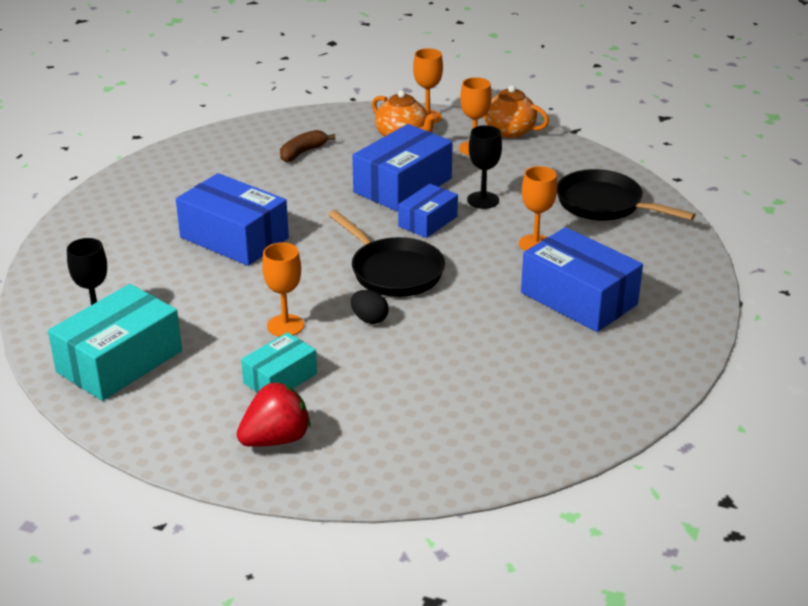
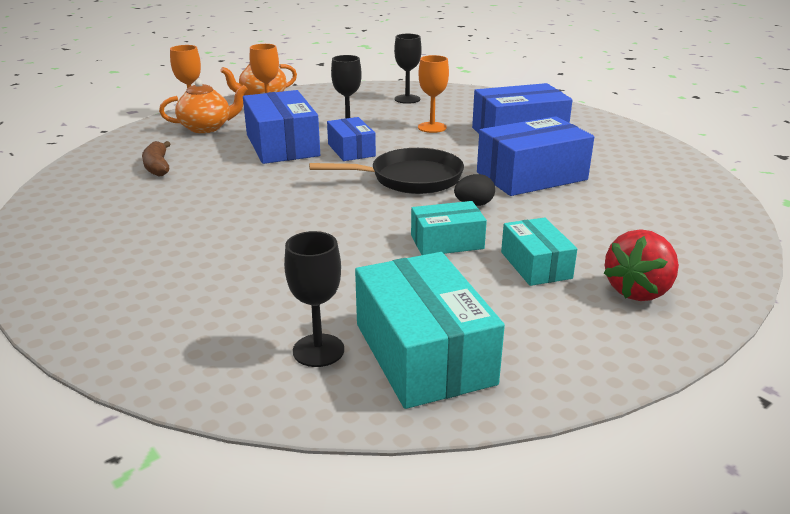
camera: 60 degrees left, 5 degrees down
(234, 238) = (258, 230): blue box -> blue box (531, 176)
(276, 439) = (638, 291): red strawberry -> red strawberry turned 135 degrees counterclockwise
(285, 326) = (447, 242): orange goblet -> turquoise box
(604, 204) = (407, 99): black pan -> black goblet

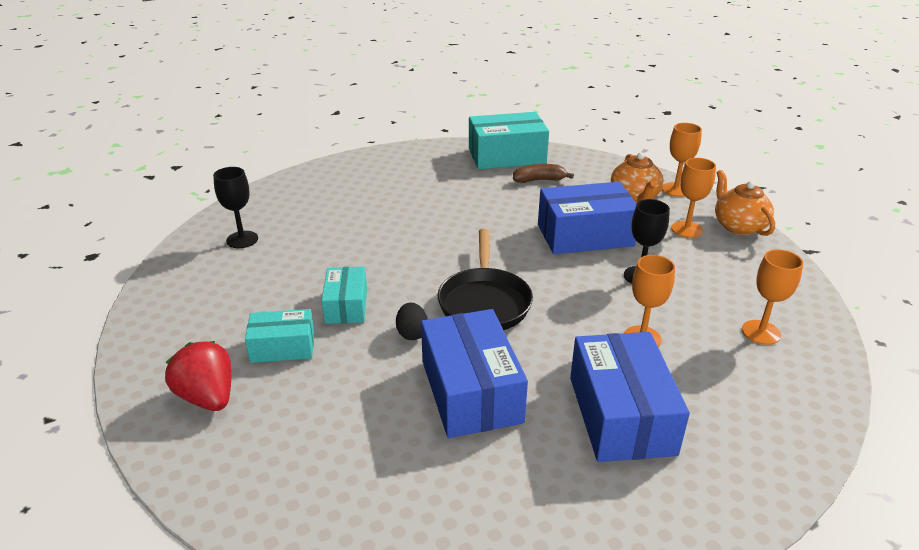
camera: 100 degrees right, 5 degrees up
(351, 150) = (568, 273): blue box -> none
(407, 99) = (761, 332): black goblet -> orange goblet
(423, 353) = (211, 275): turquoise box -> turquoise box (507, 156)

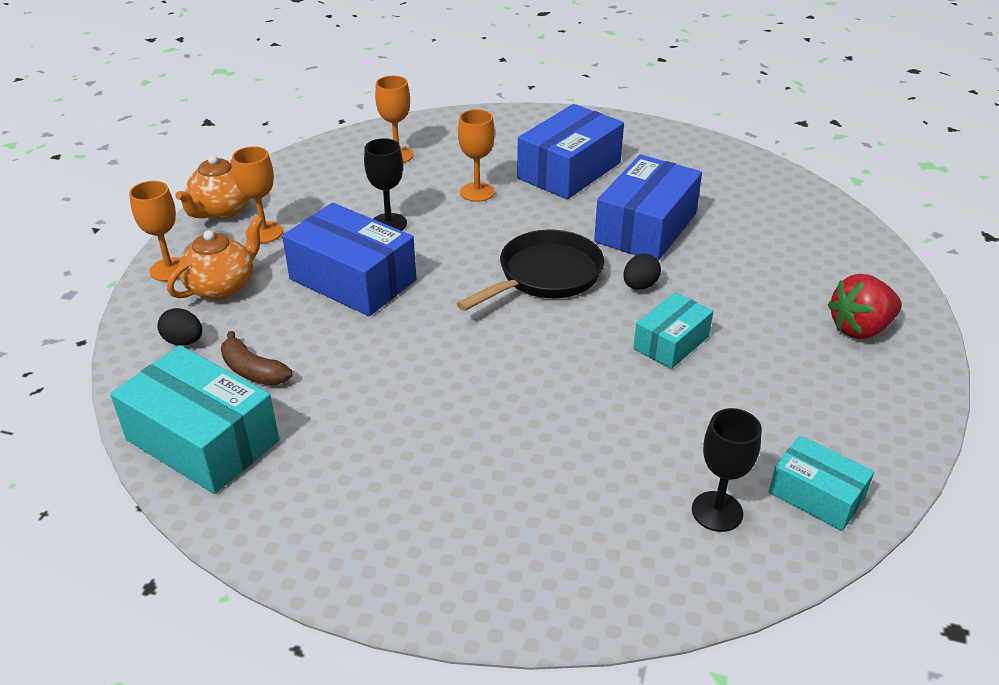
camera: 135 degrees left, 5 degrees up
(208, 397) = (860, 328): red strawberry -> red strawberry turned 60 degrees clockwise
(283, 347) = (765, 336): turquoise box -> turquoise box (816, 495)
(592, 173) = (184, 341): none -> black egg

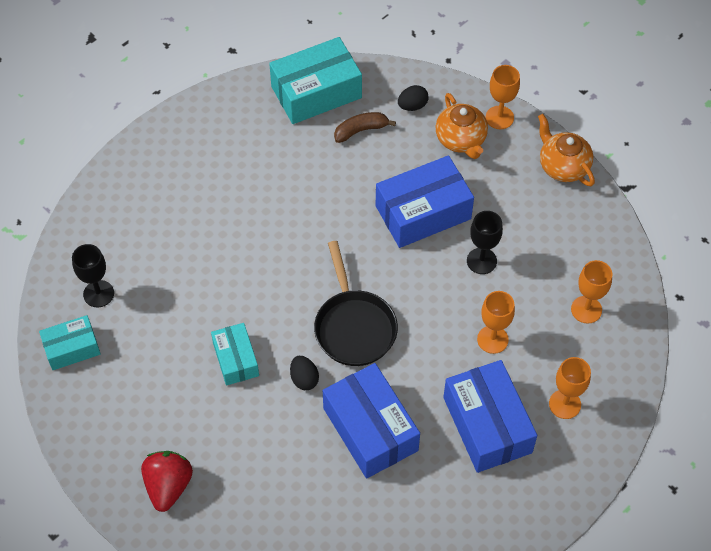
camera: 120 degrees right, 20 degrees up
(264, 232) = (516, 182): orange goblet -> orange goblet (564, 404)

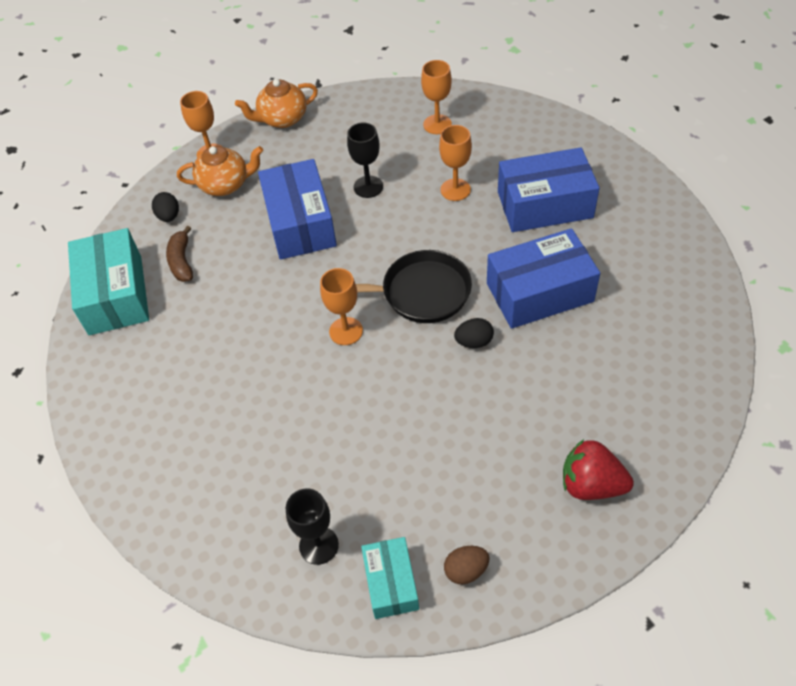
camera: 75 degrees left, 5 degrees down
(85, 399) = (466, 570): none -> brown egg
(236, 359) = (439, 403): turquoise box -> none
(564, 404) = (530, 151): orange goblet -> orange goblet (346, 331)

